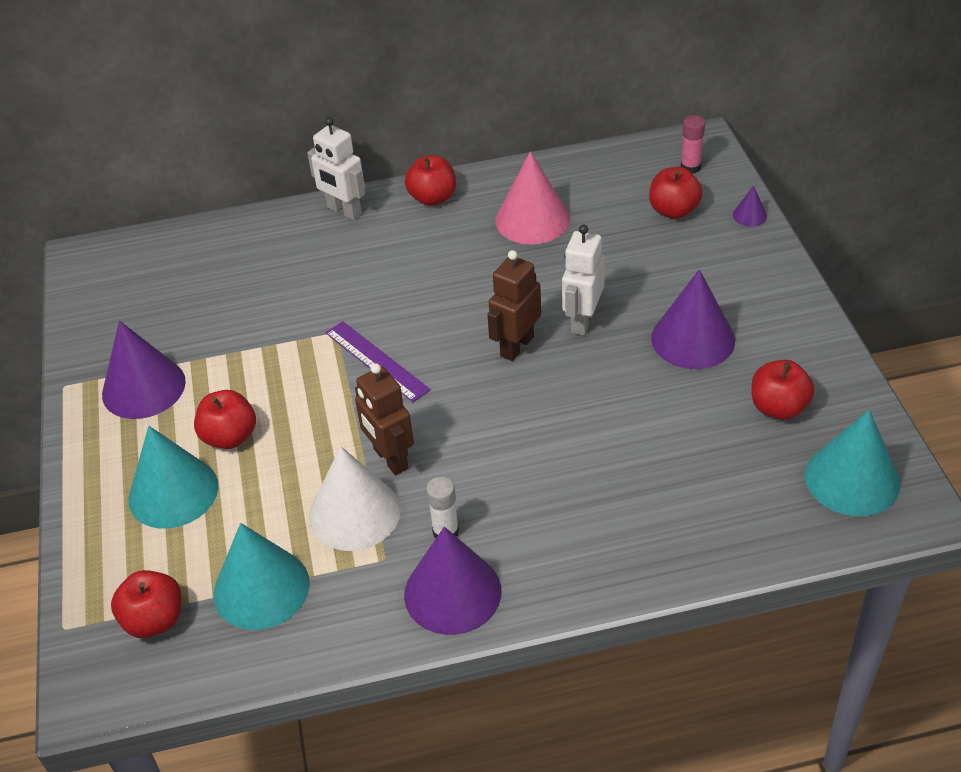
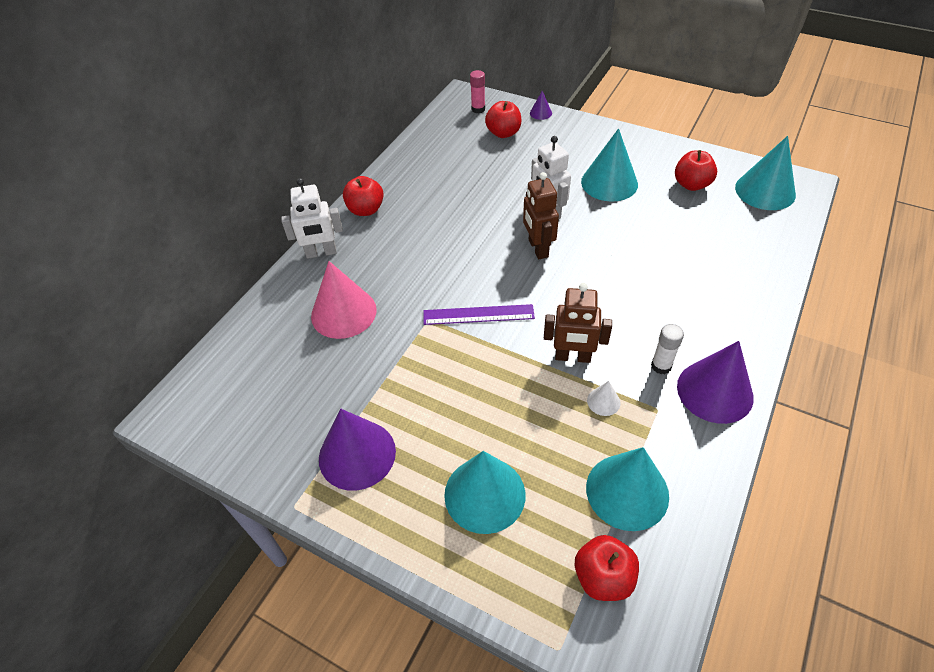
camera: 50 degrees left, 5 degrees up
(230, 437) = (464, 430): red apple -> none
(354, 513) = (603, 401): white cone -> white cone, size x0.45
(532, 219) = (441, 183): pink cone -> pink cone (343, 312)
(693, 339) = (609, 183): purple cone -> turquoise cone

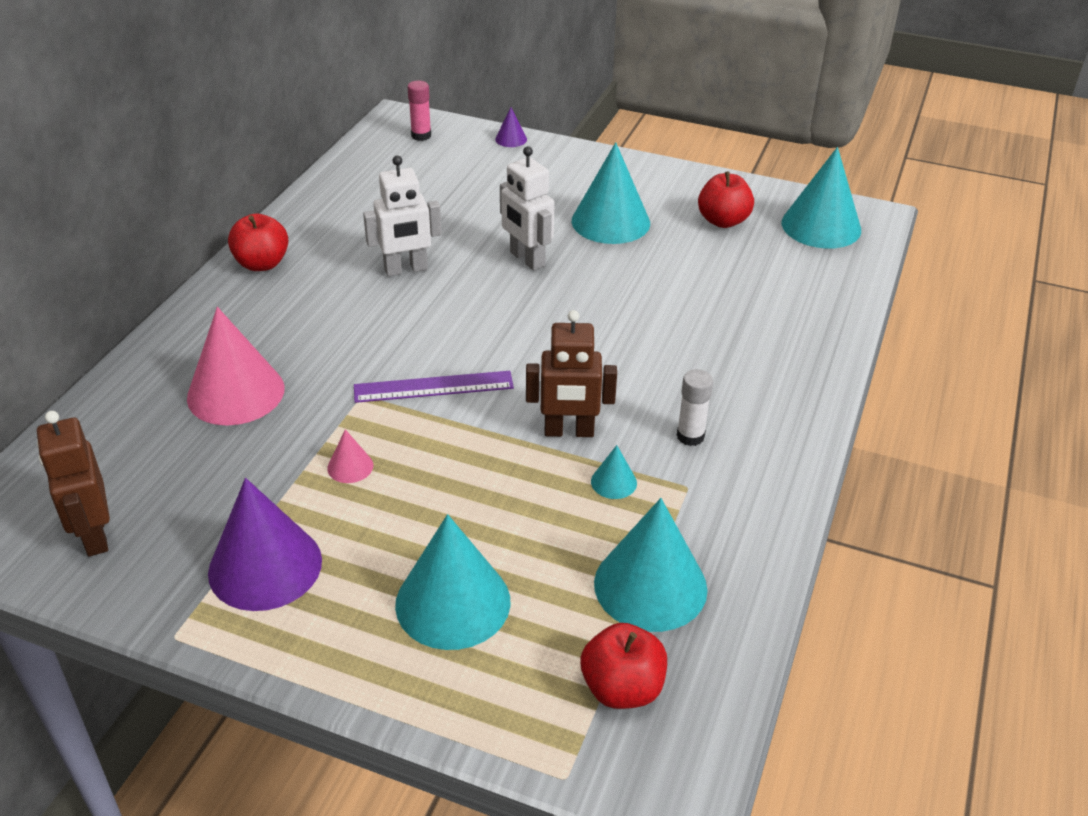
camera: 10 degrees left, 10 degrees down
(321, 253) = (198, 320): white robot -> white robot (406, 269)
(418, 377) = (350, 466): none -> pink cone
(503, 133) = (459, 164): red apple -> none
(537, 248) = (514, 303): brown robot -> brown robot (94, 535)
(603, 401) = (613, 482): white cone -> turquoise cone
(714, 391) = (763, 462): purple cone -> none

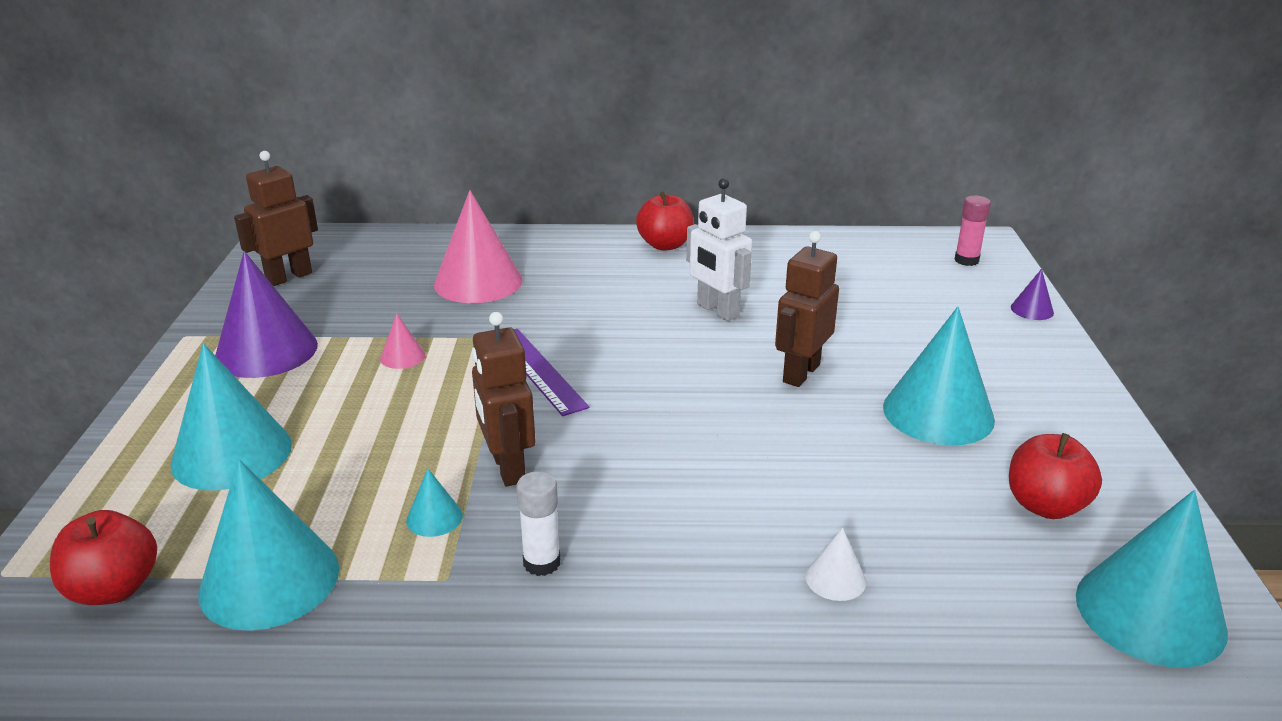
camera: 70 degrees right, 10 degrees down
(526, 259) = (800, 373): white robot -> brown robot
(755, 317) = (835, 579): none -> white cone

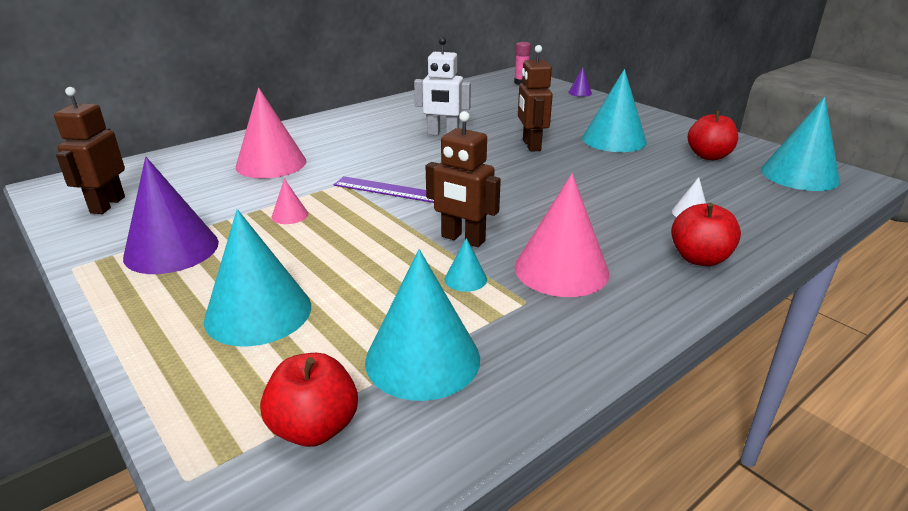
camera: 40 degrees left, 0 degrees up
(542, 563) = (561, 269): white glue stick -> pink cone
(665, 245) = (360, 115): red apple -> red apple (699, 258)

